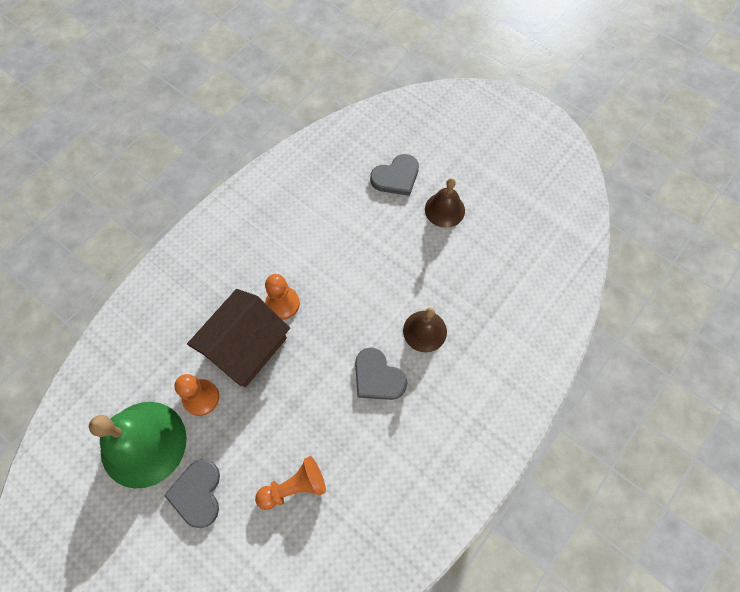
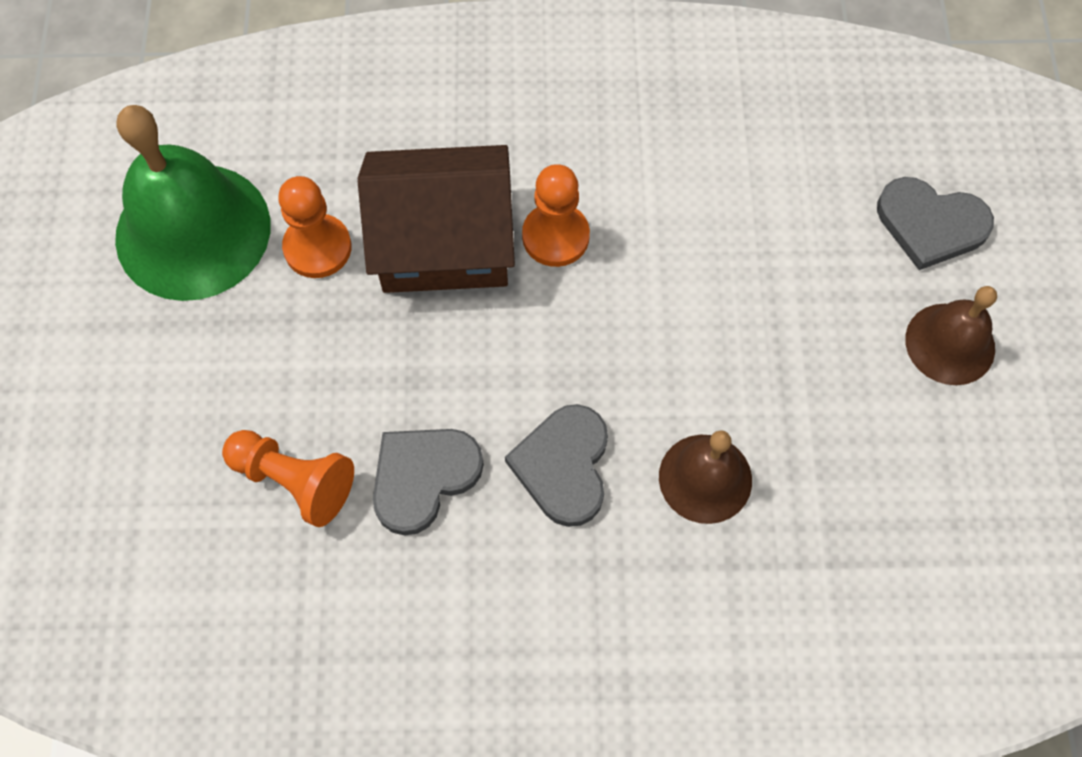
camera: 50 degrees right, 0 degrees up
(197, 493) = (180, 358): grey heart -> grey heart (423, 477)

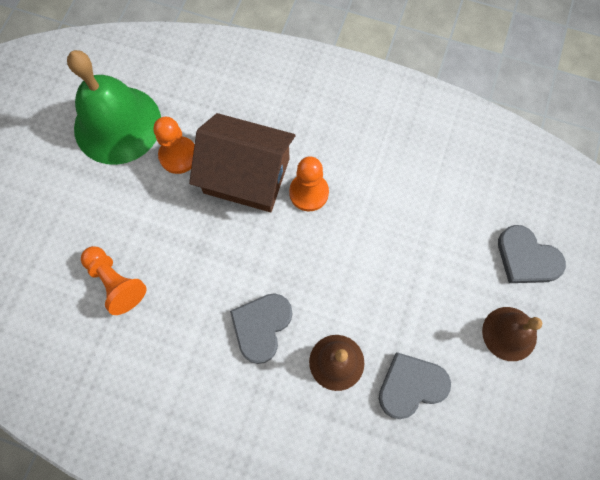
camera: 20 degrees right, 5 degrees up
(423, 477) = (184, 305): grey heart -> grey heart (411, 386)

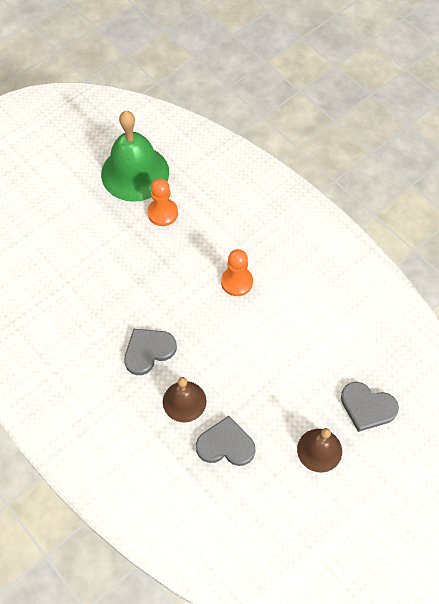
camera: 30 degrees right, 10 degrees down
(116, 282) = (71, 273): orange pawn -> none
(246, 175) = (201, 249): brown house -> none
(526, 258) = (367, 407): grey heart -> grey heart turned 45 degrees counterclockwise

